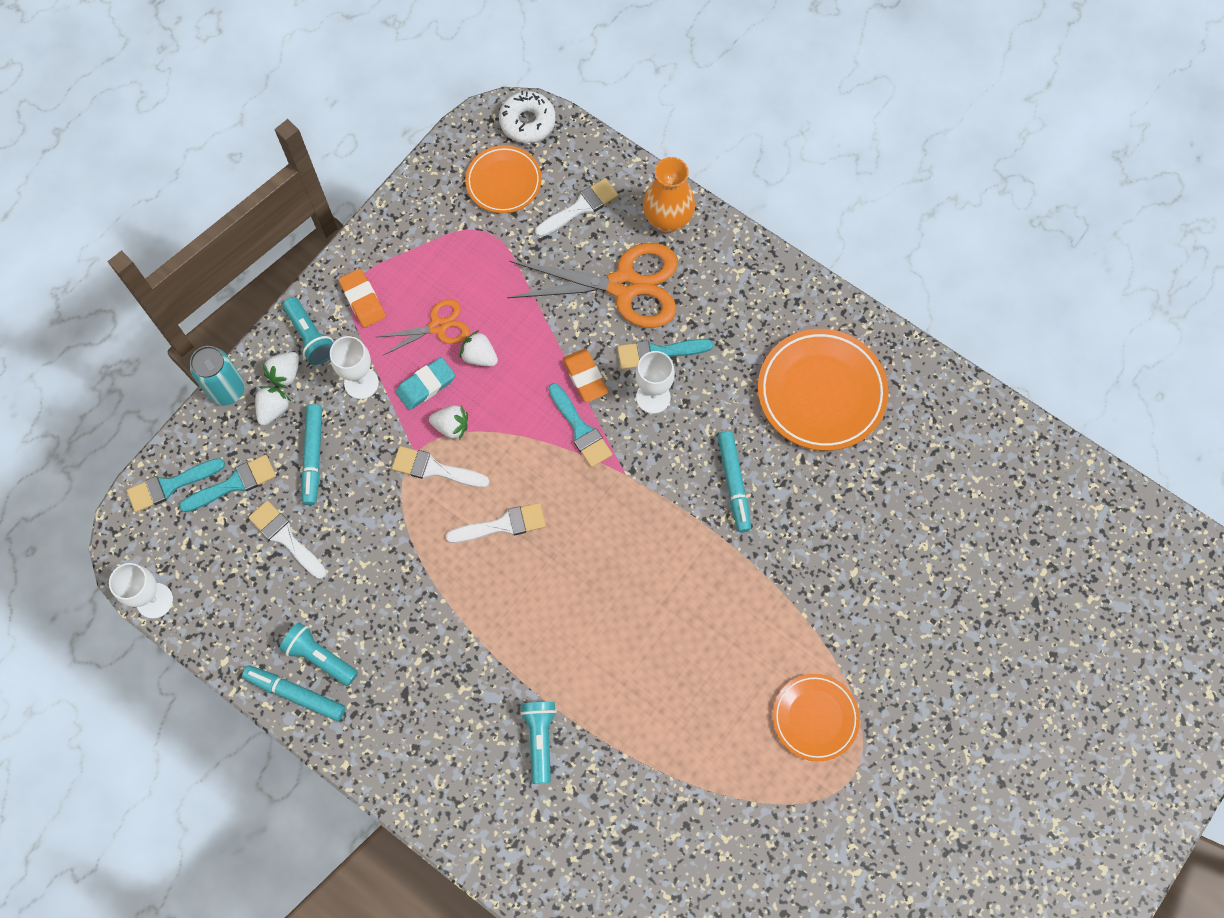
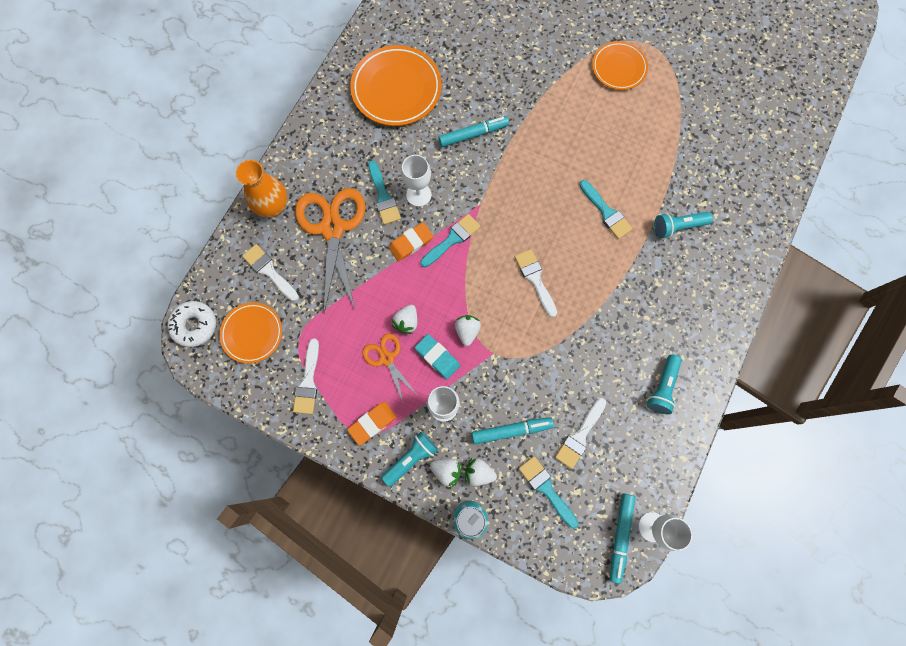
camera: 100 degrees left, 5 degrees up
(170, 485) = (558, 541): turquoise brush -> turquoise brush (606, 212)
(295, 694) = (693, 398): turquoise marker -> turquoise marker (620, 536)
(434, 469) = (503, 336): white brush -> white brush (308, 381)

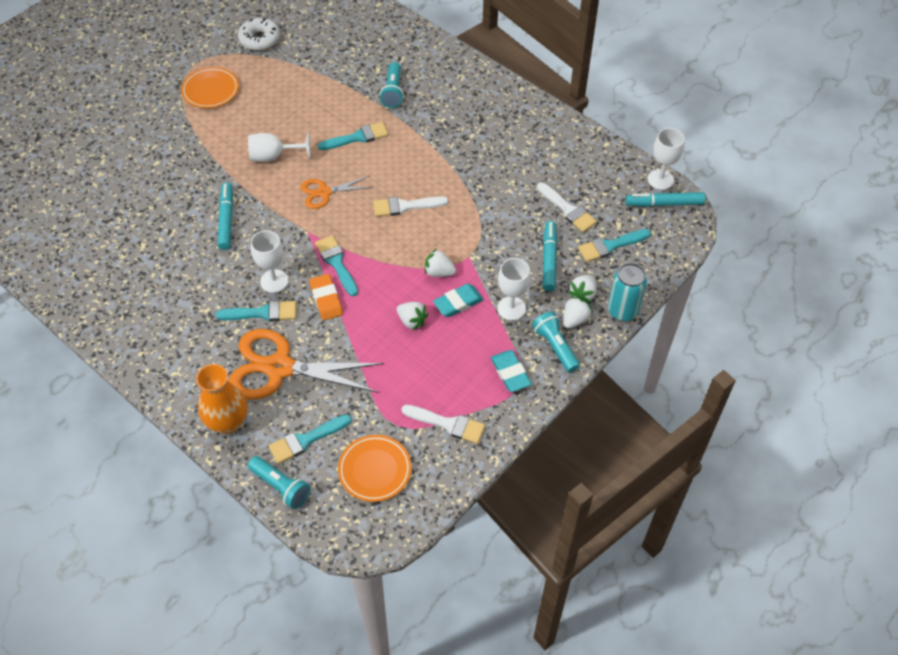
camera: 75 degrees left, 20 degrees down
(195, 325) = (344, 530): white donut -> white donut (260, 39)
(269, 271) = (306, 440): white brush -> turquoise brush
(372, 423) = (510, 373): orange eraser -> turquoise eraser
(386, 358) = (445, 347): orange scissors -> orange scissors (324, 192)
(396, 89) = (138, 275): orange plate -> none
(558, 147) = (274, 156): none -> white goblet
(620, 536) = (664, 203): turquoise marker -> turquoise marker turned 150 degrees clockwise
(662, 387) = (539, 141): turquoise flashlight -> turquoise flashlight (281, 486)

